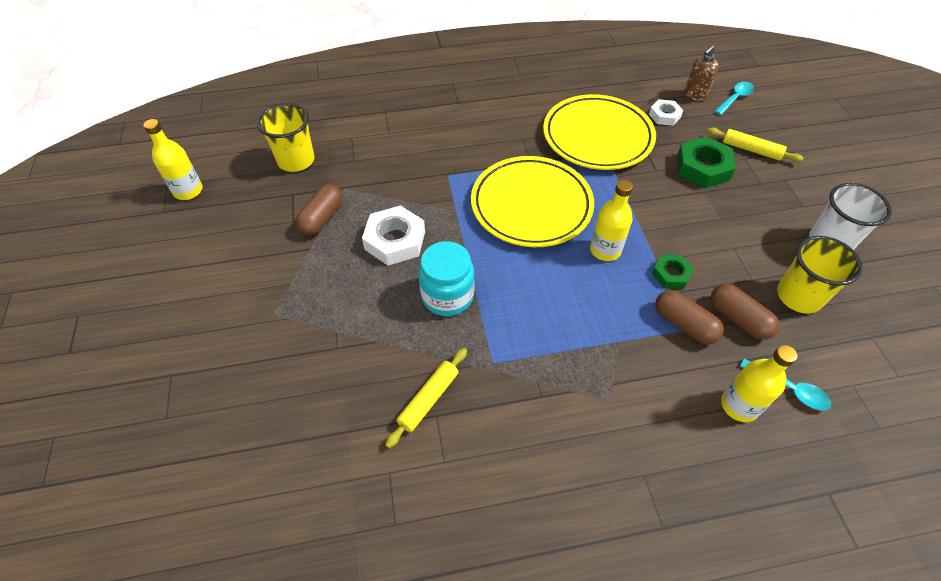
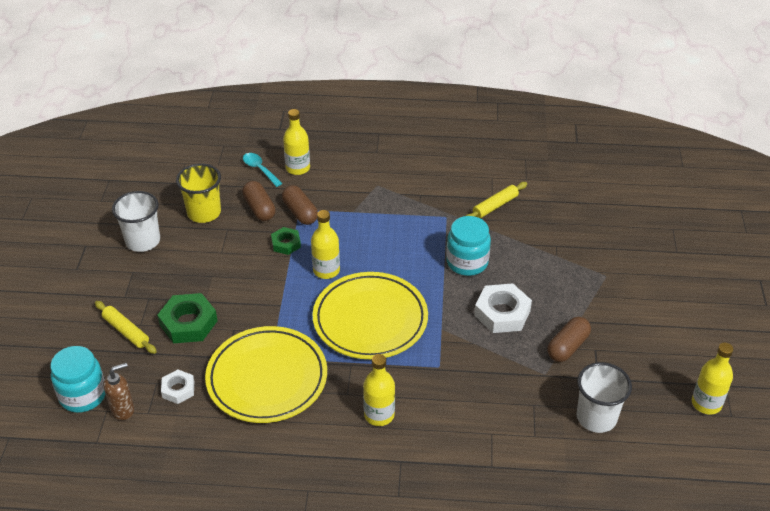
camera: 165 degrees left, 10 degrees down
(296, 160) = (596, 417): yellow cup -> white cup
(488, 128) = (379, 415): none -> yellow bottle
(735, 98) = (83, 395): turquoise spoon -> turquoise jar

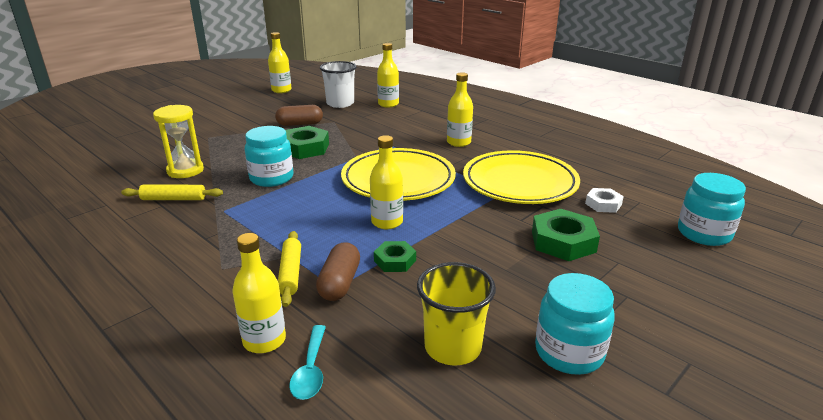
camera: 140 degrees left, 15 degrees down
(123, 410) = (663, 211): brown soap dispenser -> none
(126, 331) = (638, 262): yellow rolling pin -> yellow rolling pin (290, 273)
(143, 241) = (569, 352): white cup -> turquoise jar
(259, 208) = (377, 313): brown capsule -> none
(502, 313) = (305, 148): white nut -> green nut
(540, 231) = (185, 170): none -> yellow hourglass
(545, 454) = (388, 104): none -> yellow bottle

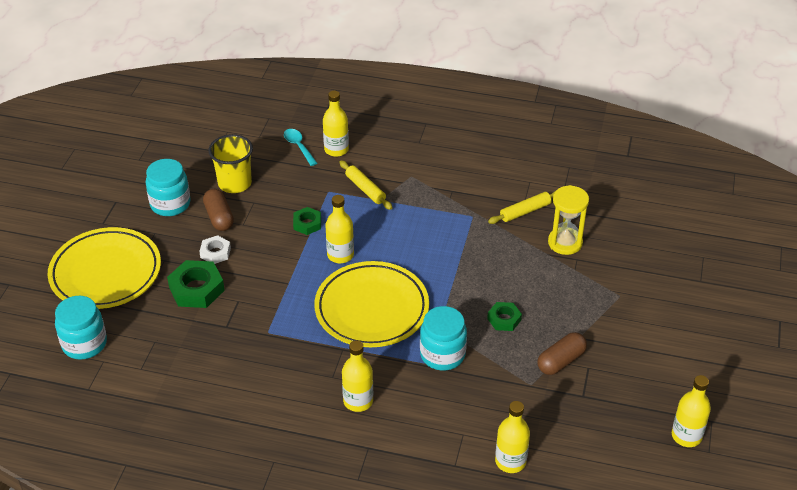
camera: 150 degrees right, 15 degrees up
(271, 178) = (482, 264): turquoise jar -> turquoise jar (442, 355)
(305, 148) = (504, 319): green nut -> green nut, size x0.59
(340, 103) = (571, 433): white cup -> none
(340, 283) = (328, 194): brown capsule -> brown capsule (219, 217)
(519, 183) = (259, 352): yellow plate -> yellow plate (106, 273)
(603, 204) = (173, 350): white nut -> white nut (215, 252)

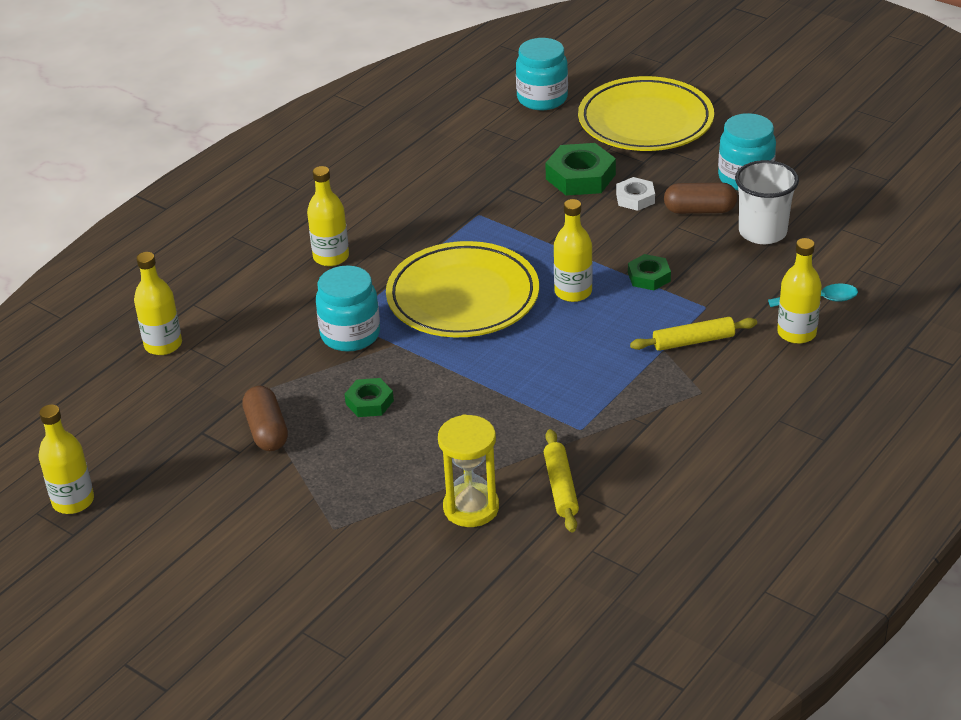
camera: 115 degrees right, 5 degrees down
(235, 183) = (762, 232): yellow cup -> white cup

